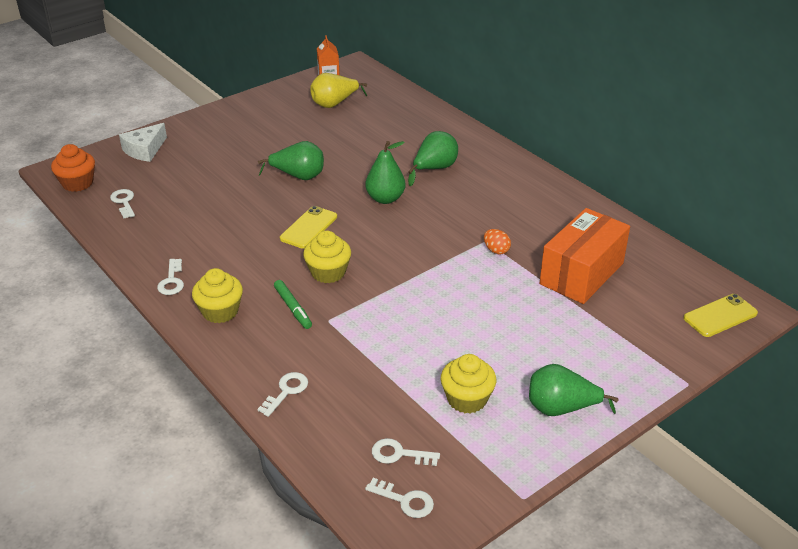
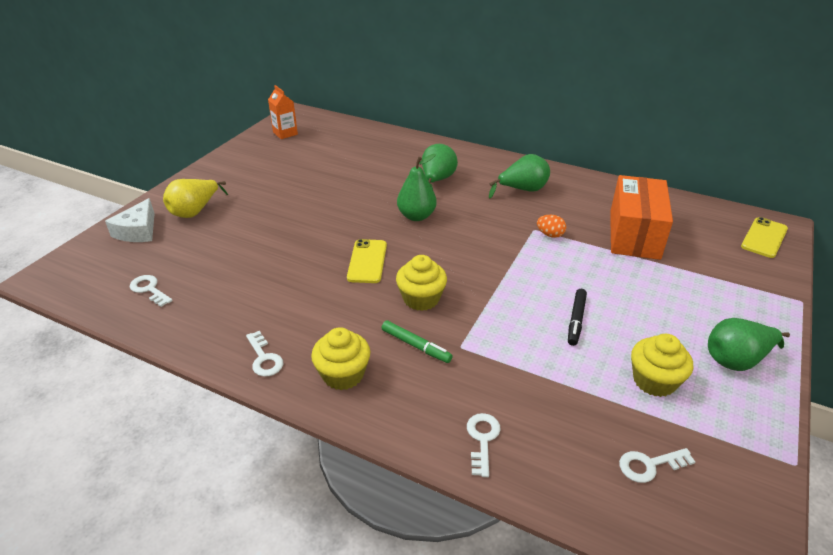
camera: 25 degrees left, 0 degrees up
(77, 183) = (79, 284): orange cupcake -> none
(298, 176) = (319, 217): green pear -> green pear (522, 190)
(334, 104) = (303, 148): yellow pear -> yellow pear (195, 211)
(405, 500) = (702, 517): white key -> none
(446, 331) = (576, 320): none -> black marker

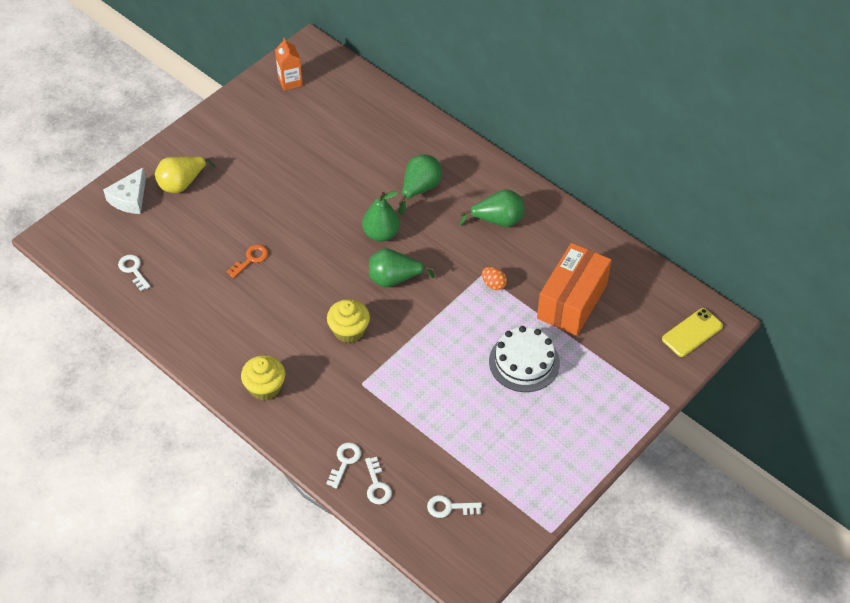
camera: 15 degrees right, 15 degrees up
(264, 358) = (211, 359): white key -> white key (377, 485)
(286, 257) = (250, 259): none -> orange key
(367, 261) = (318, 279): yellow phone -> none
(416, 346) = (327, 375): green marker -> none
(576, 320) = (465, 381): black marker -> none
(626, 291) = (524, 362): none -> white cake
(654, 381) = (493, 448): yellow cupcake -> none
(736, 360) = (570, 446): green pear -> green pear (394, 279)

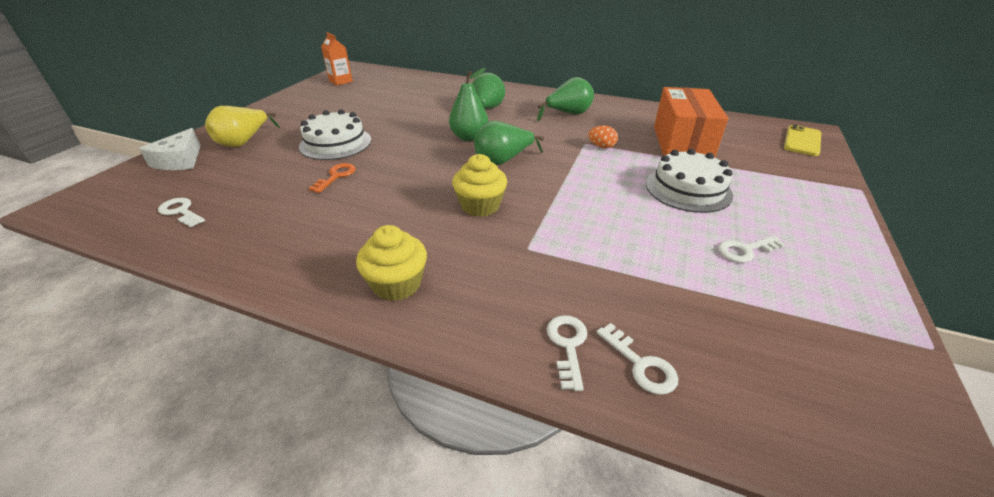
camera: 20 degrees left, 15 degrees down
(260, 208) = (335, 143): none -> white cake
(449, 507) = (770, 361): white key -> white key (745, 250)

